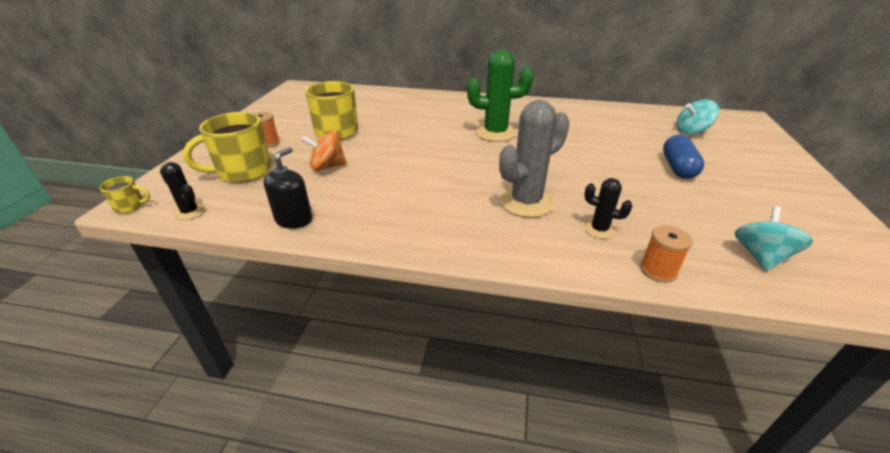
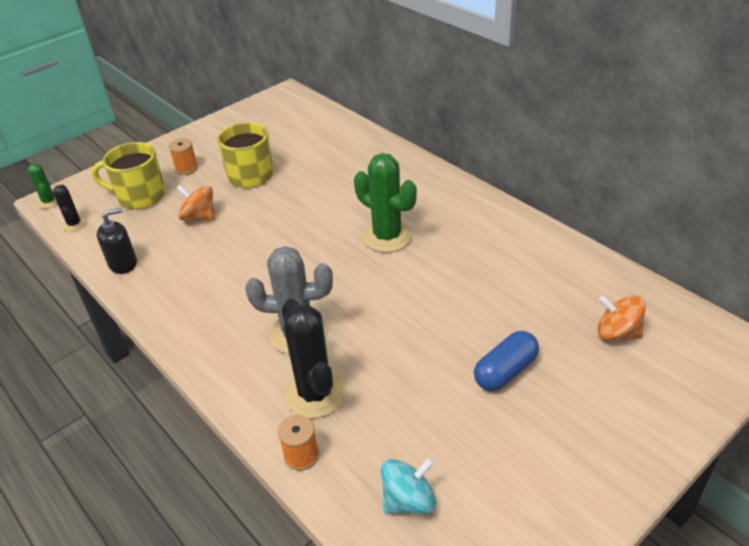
camera: 40 degrees right, 5 degrees up
(130, 206) = (49, 202): yellow mug -> green cactus
(599, 229) = (315, 394): black cactus -> black cactus, size x1.94
(691, 131) = (617, 333): turquoise spinning top -> orange spinning top

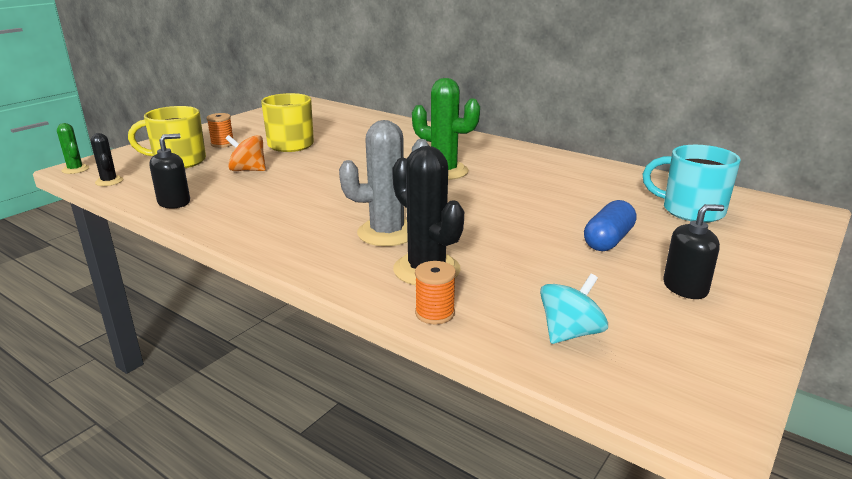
camera: 15 degrees left, 15 degrees down
(546, 454) = (685, 288): none -> black soap dispenser
(617, 333) = (691, 210): orange spinning top -> turquoise mug

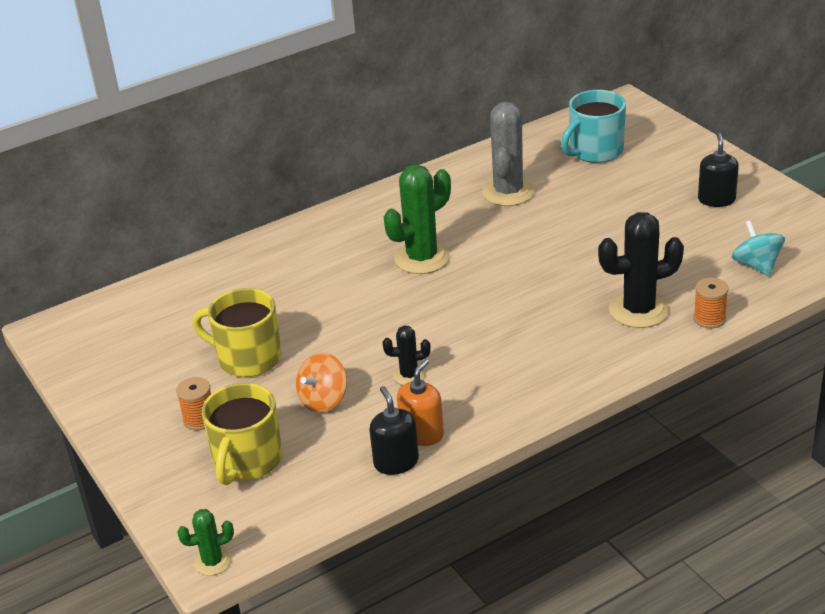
camera: 65 degrees left, 10 degrees up
(109, 181) = (286, 523): black cactus -> black cactus (409, 375)
(209, 205) = (422, 434): none -> orange soap dispenser
(387, 233) = (557, 320): grey cactus -> grey cactus (508, 192)
(608, 240) = (628, 208): blue capsule -> none

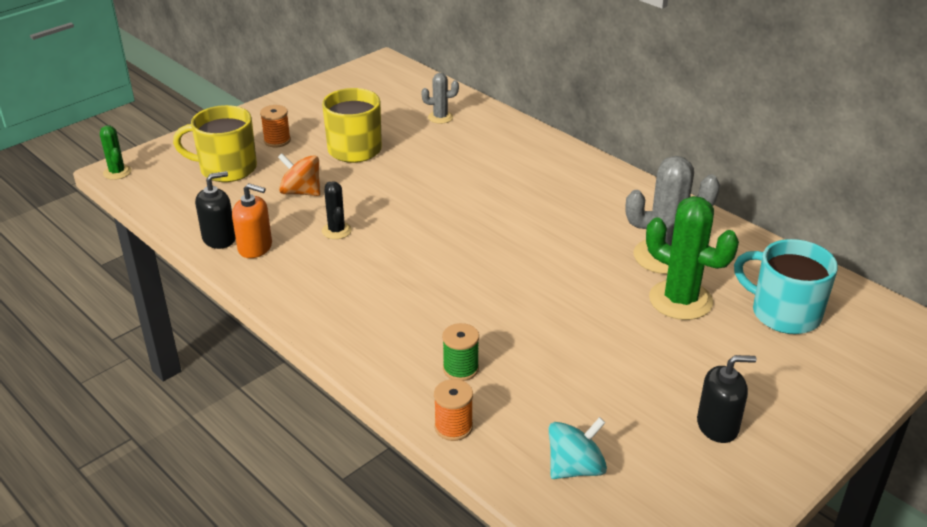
camera: 75 degrees right, 0 degrees up
(208, 294) = (440, 117): none -> grey cactus
(422, 258) = (521, 216): green cactus -> green cactus (680, 300)
(639, 310) = (460, 369): black cactus -> green spool

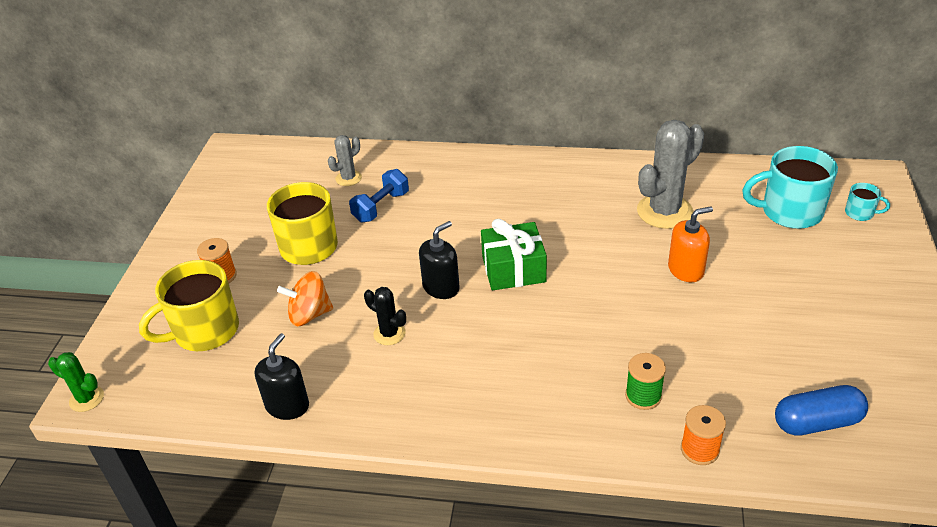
camera: 35 degrees left, 5 degrees up
(255, 247) = (334, 393): orange soap dispenser -> orange soap dispenser (686, 270)
(438, 147) = (381, 207): none -> blue dumbbell
(480, 235) = (513, 269): none -> green gift
(575, 468) = (817, 422): turquoise spinning top -> blue capsule
(680, 300) = (717, 240): green cactus -> none
(717, 426) = (856, 325): black soap dispenser -> black soap dispenser (441, 287)
(856, 349) = (860, 213): none -> turquoise mug

